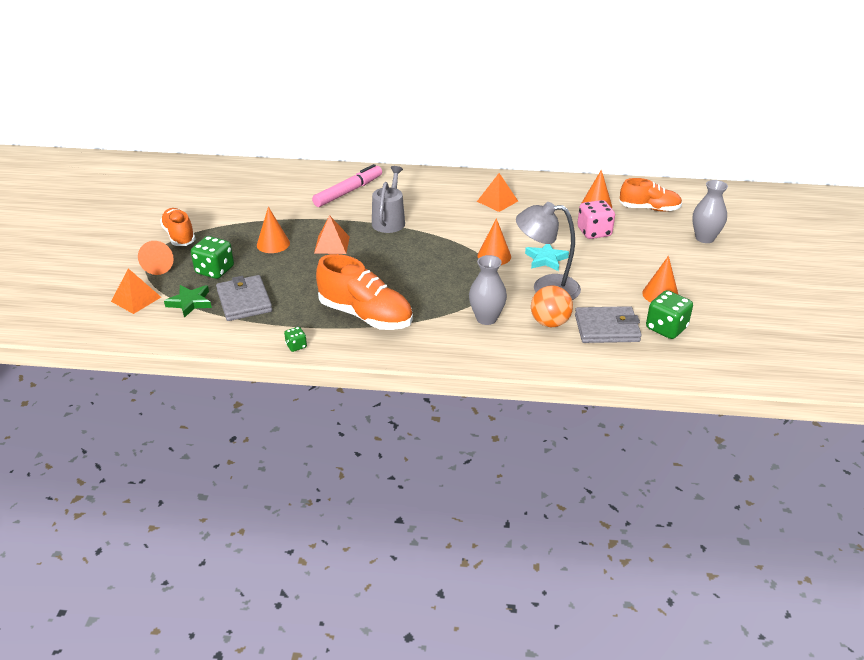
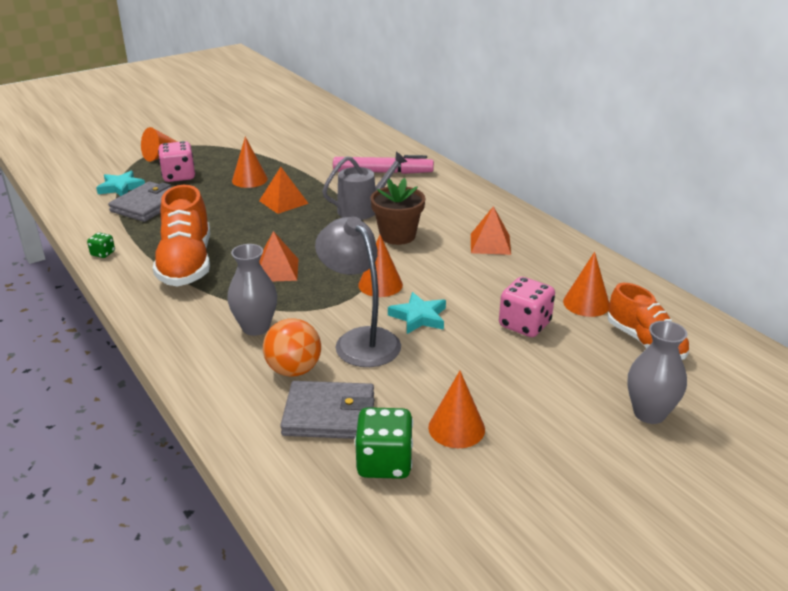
camera: 50 degrees right, 5 degrees down
(136, 299) = (104, 168): orange pyramid -> orange pyramid (277, 270)
(179, 236) = (212, 144): orange shoe -> none
(190, 303) = (121, 187): green star -> turquoise star
(215, 270) = (179, 176): green dice -> pink dice
(443, 225) = (397, 236): none -> brown flower pot
(606, 328) = (329, 414): grey wallet -> grey wallet turned 45 degrees counterclockwise

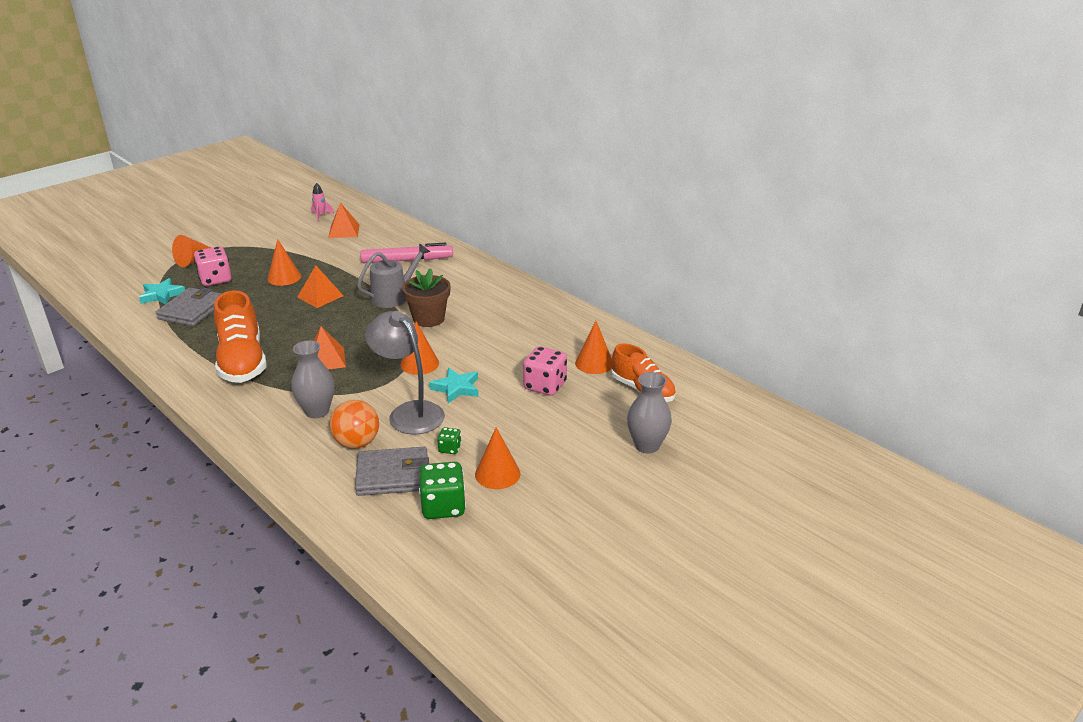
camera: 10 degrees left, 0 degrees up
(103, 253) = (161, 359): green dice -> green dice (450, 449)
(300, 122) = (321, 216): none -> pink rocket
(490, 244) = (510, 319): orange pyramid -> orange pyramid (344, 231)

